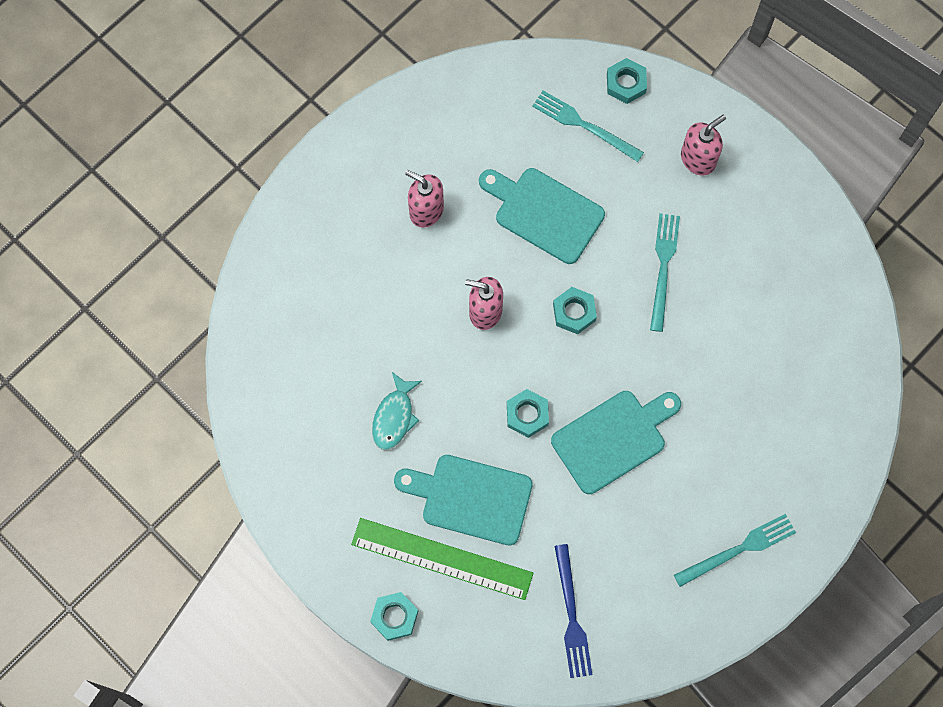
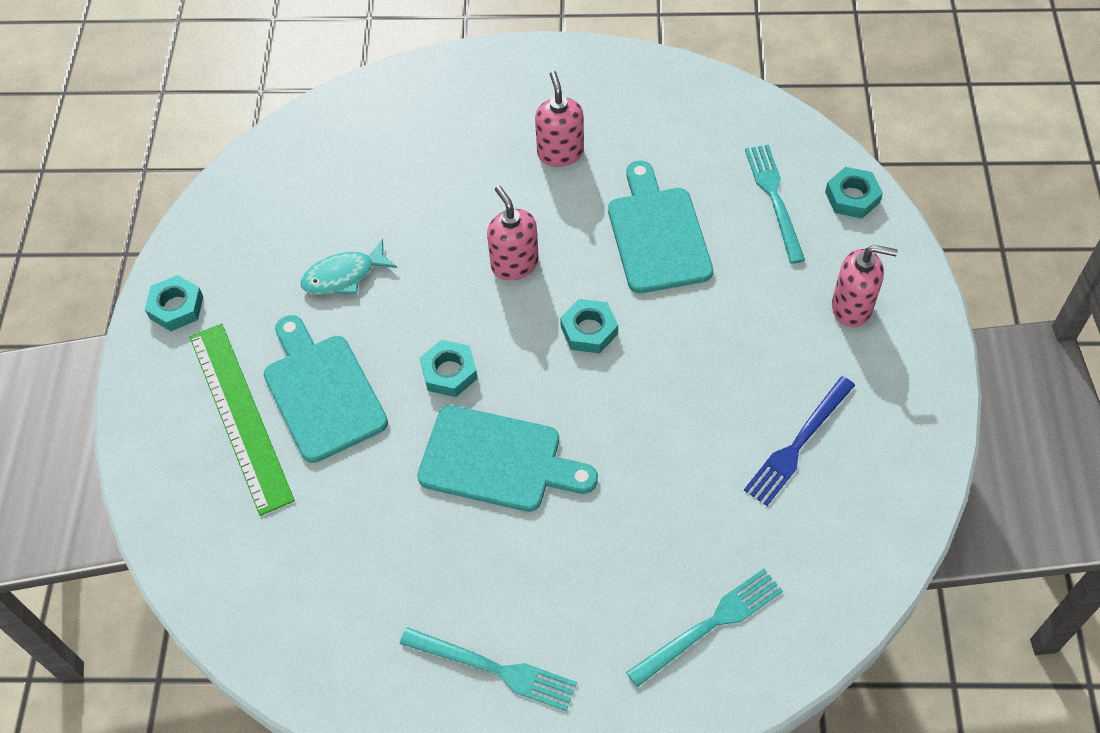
camera: 50 degrees right, 15 degrees down
(394, 617) = (148, 423): turquoise nut -> turquoise nut (176, 307)
(571, 616) = (279, 570): blue fork -> blue fork (798, 444)
(663, 267) = (714, 365): turquoise fork -> turquoise fork (709, 625)

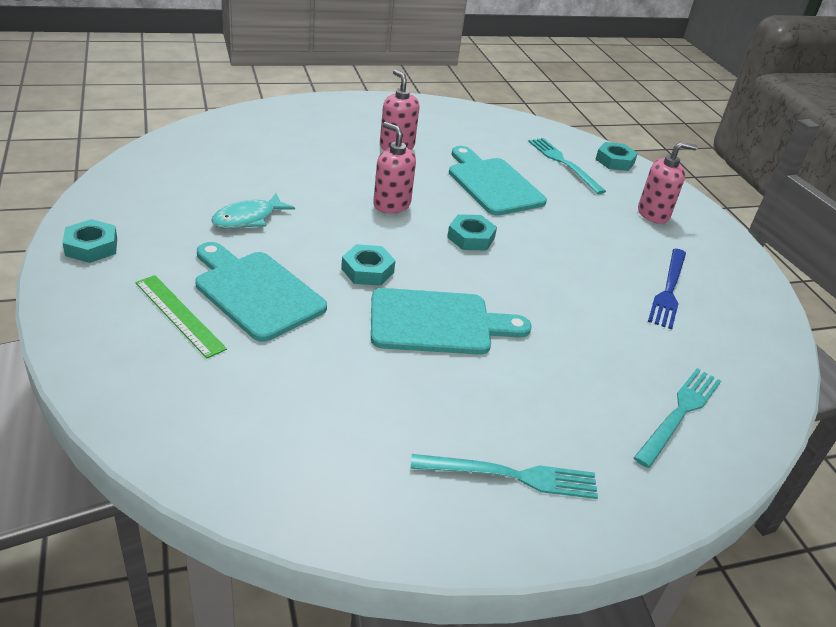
camera: 25 degrees left, 20 degrees down
(240, 416) = (179, 315): green ruler -> green ruler, size x0.63

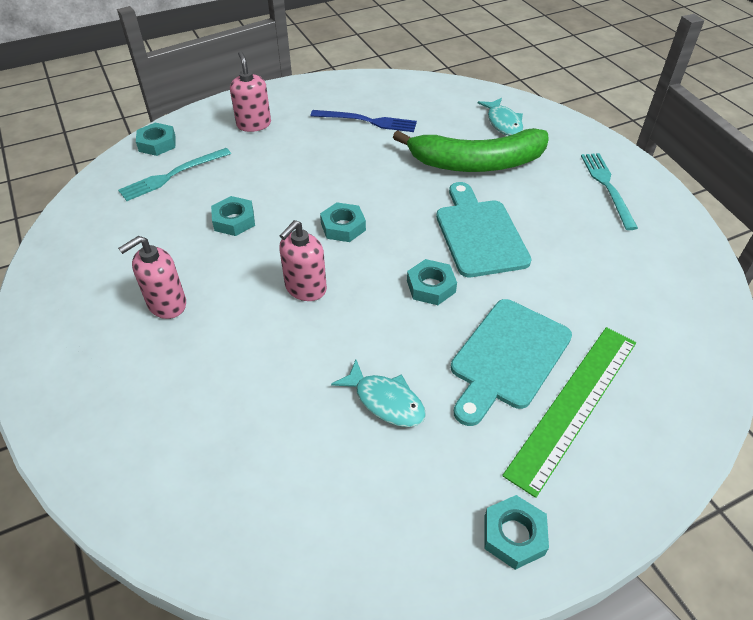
camera: 95 degrees left, 10 degrees up
(179, 315) = (574, 404): green ruler -> green ruler, size x1.59
(492, 184) = (234, 220): turquoise cutting board -> turquoise nut
(577, 358) = (476, 163): none -> green banana
(679, 413) = (503, 123): turquoise fork -> turquoise fish

